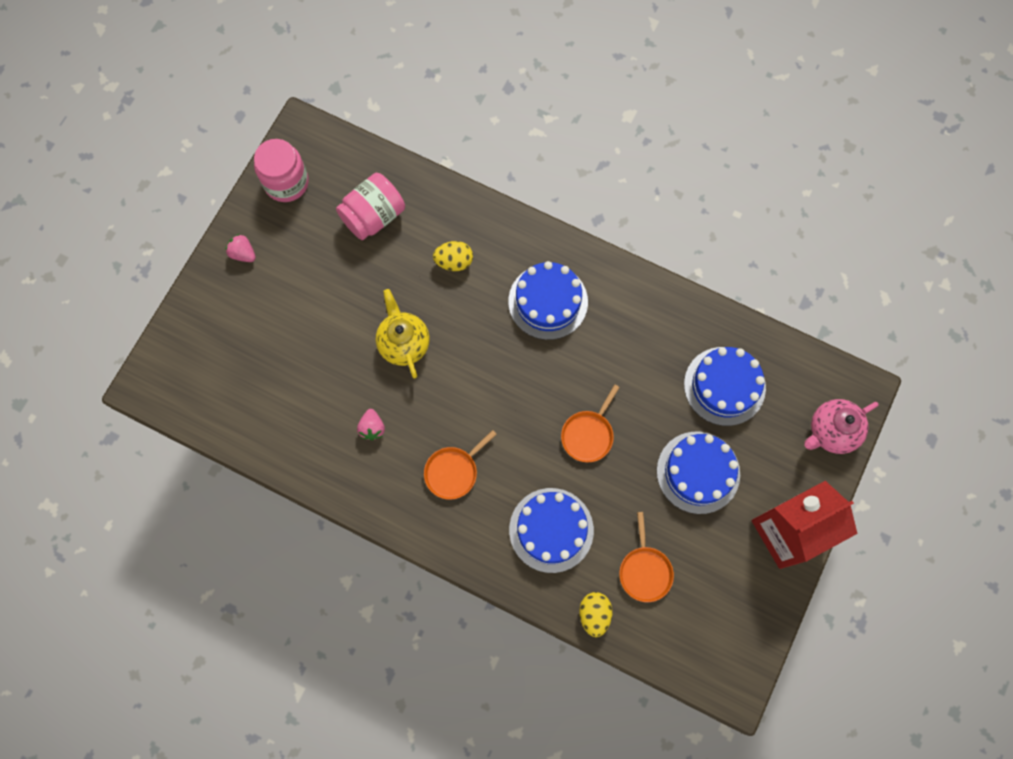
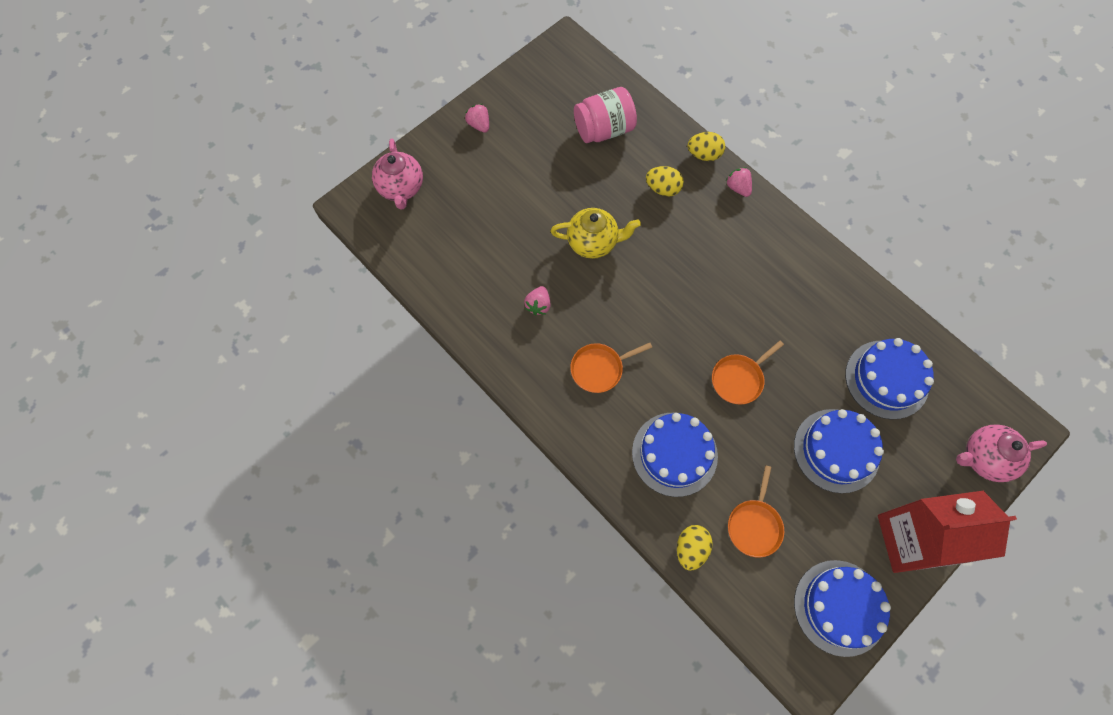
camera: 20 degrees right, 5 degrees down
(188, 351) = (401, 188): none -> pink teapot
(286, 182) = (538, 80): pink jar -> none
(404, 343) = (593, 242): yellow teapot -> yellow teapot turned 90 degrees clockwise
(483, 210) = (704, 154): none -> yellow egg
(527, 235) = (738, 188): none -> pink strawberry
(548, 301) = (738, 249): blue cake -> blue cake (840, 607)

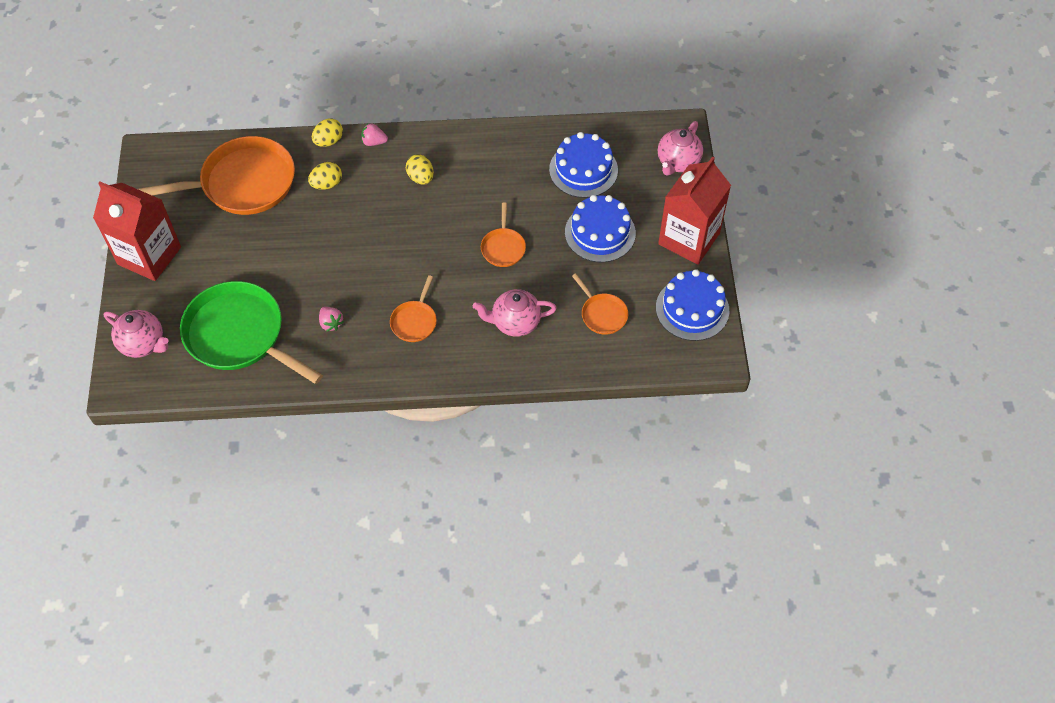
camera: 50 degrees left, 10 degrees down
(467, 247) = (239, 335): none -> green pan
(479, 125) = (149, 256): pink strawberry -> red carton
(593, 242) = (321, 255): yellow teapot -> none
(604, 129) = (243, 183): pink jar -> orange pan
(674, 454) = (515, 322): blue cake -> pink teapot
(691, 549) = (583, 361): yellow egg -> yellow egg (421, 178)

